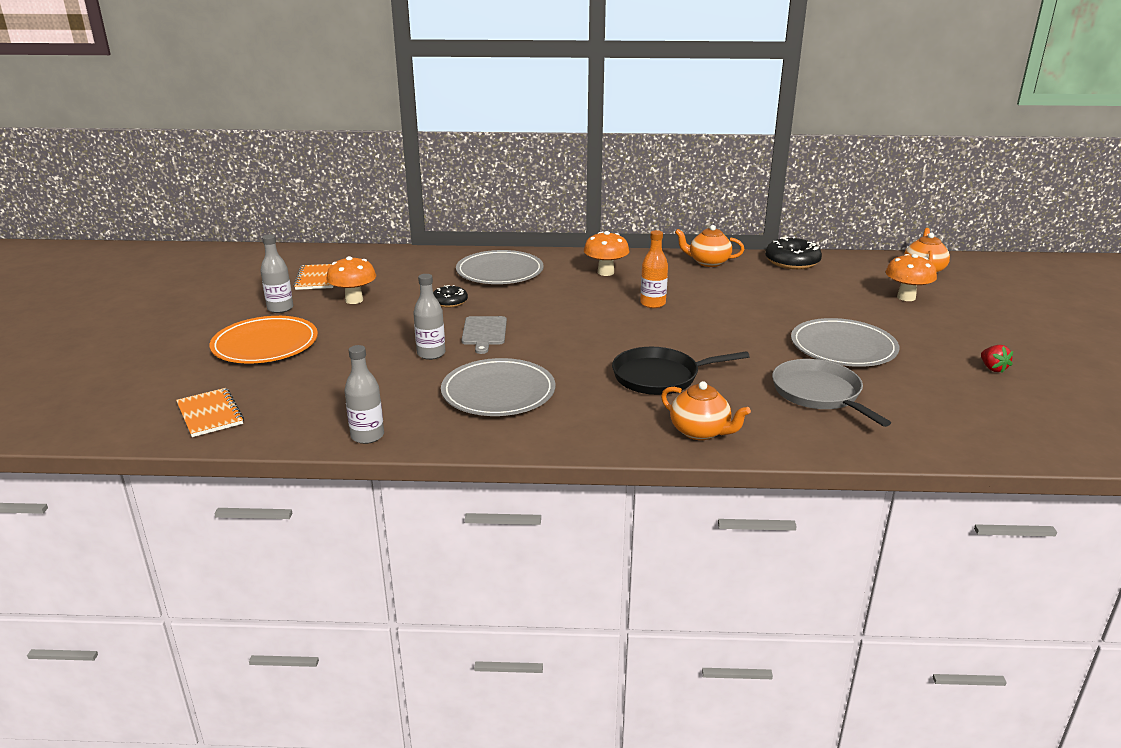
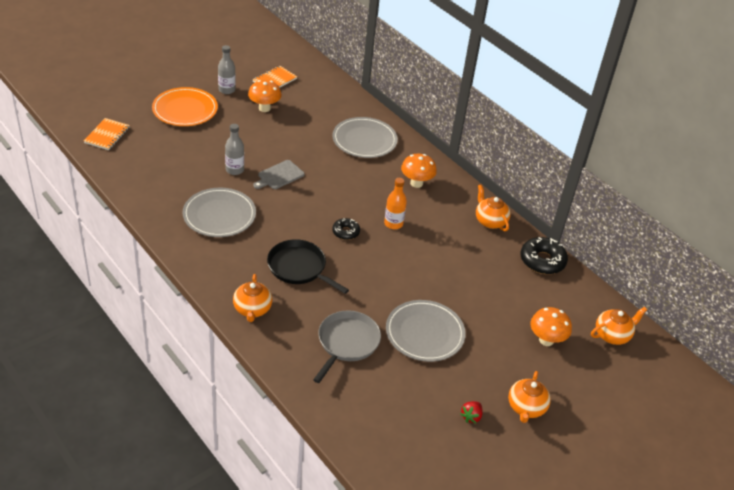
camera: 45 degrees right, 15 degrees up
(367, 436) = (135, 194): grey bottle -> none
(450, 302) = (302, 143): black donut -> black donut (346, 232)
(997, 338) = (526, 408): none -> orange teapot

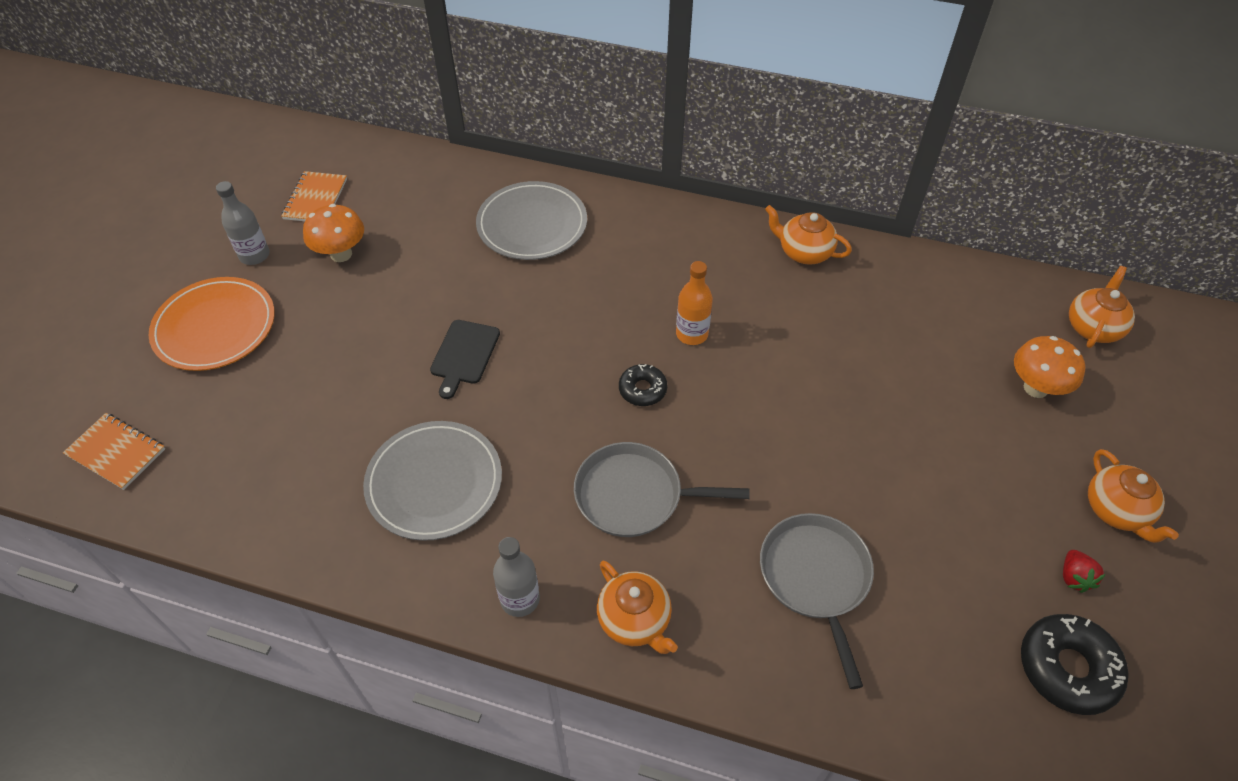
camera: 30 degrees left, 10 degrees up
(107, 135) = (116, 452): orange notebook -> orange notebook turned 45 degrees counterclockwise
(234, 170) = (388, 387): grey bottle -> grey bottle (520, 599)
(279, 175) = (464, 355): grey cutting board -> black cutting board
(299, 268) = (634, 495): black pan -> grey pan
(416, 183) = (661, 251): orange mushroom -> none
(425, 333) = (894, 484): grey plate -> none
(542, 261) = (917, 272): black donut -> black donut (1067, 668)

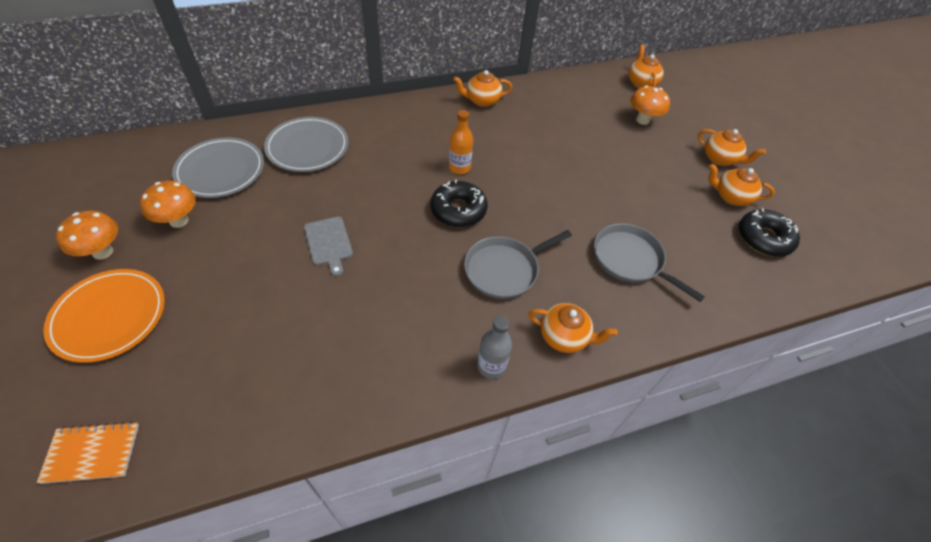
camera: 40 degrees left, 0 degrees up
(254, 255) = (103, 252): grey bottle -> orange mushroom
(315, 199) = (125, 193): orange notebook -> none
(434, 483) = (376, 330): grey plate -> grey plate (220, 170)
(464, 355) = (328, 243): black cutting board -> grey cutting board
(642, 389) = (458, 210): black donut -> black donut, size x1.68
(1074, 577) = (731, 197): red strawberry -> orange teapot

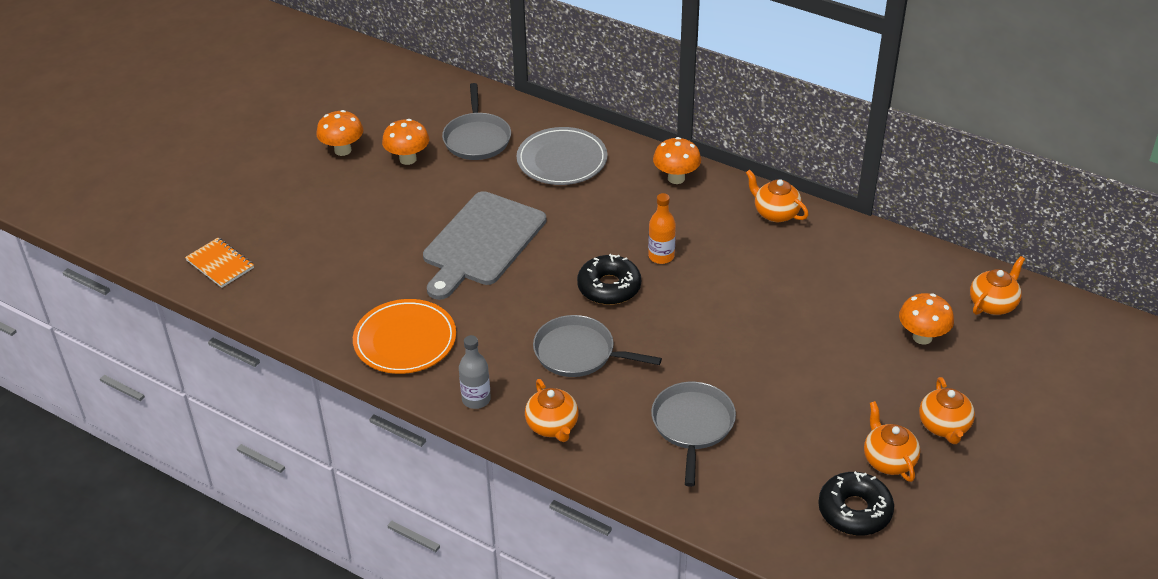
camera: 55 degrees right, 10 degrees down
(109, 316) = (303, 195): orange plate -> orange plate (405, 340)
(220, 170) = (477, 139): grey plate -> grey pan
(328, 243) = (481, 242): grey cutting board -> grey cutting board, size x2.08
(399, 114) = (676, 178): none -> orange mushroom

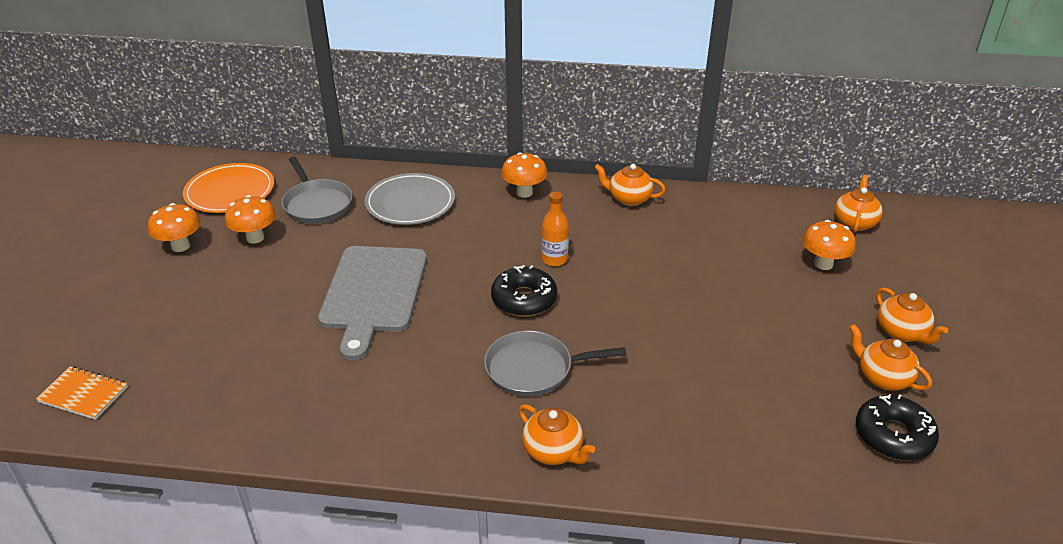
camera: 25 degrees left, 5 degrees down
(405, 340) = (343, 412): orange plate -> orange plate (230, 192)
(476, 399) = (456, 450): grey bottle -> none
(692, 425) = (689, 404): grey pan -> none

